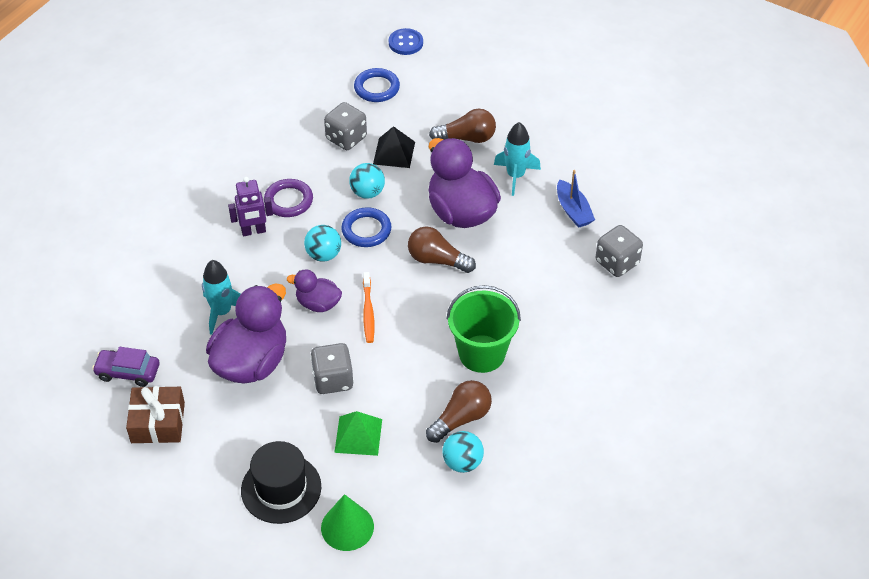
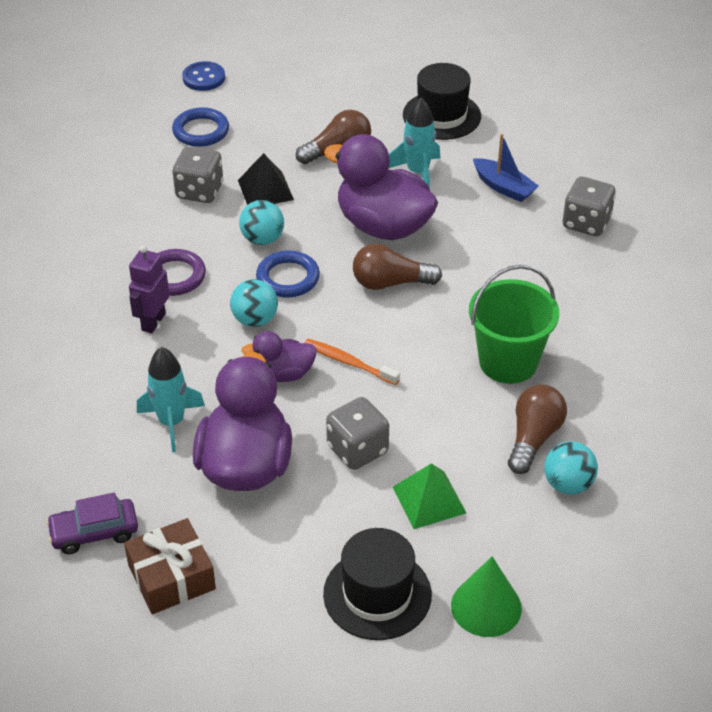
camera: 25 degrees left, 5 degrees down
(253, 231) = (153, 322): purple robot -> purple robot turned 150 degrees clockwise
(368, 312) = (349, 362): orange toothbrush -> orange toothbrush turned 150 degrees clockwise
(565, 133) = (441, 116): none -> black hat

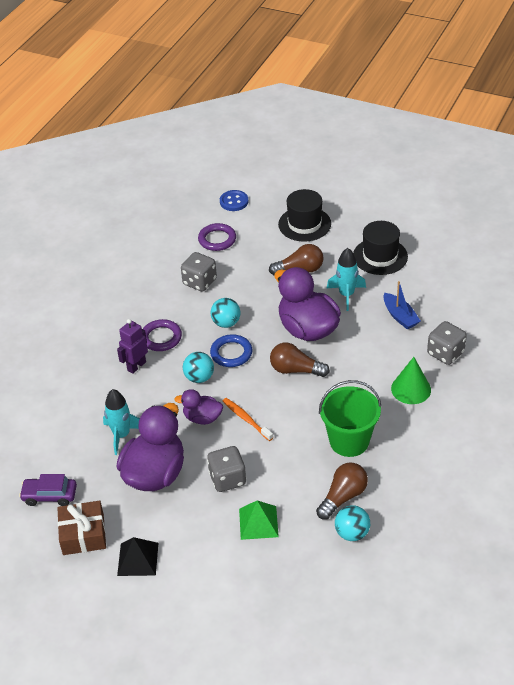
camera: 20 degrees right, 0 degrees up
(201, 131) = (217, 239): blue ring -> purple ring
(265, 190) = (242, 289): black pyramid -> black pyramid (138, 559)
(377, 594) = (201, 576): black hat -> black hat (304, 224)
(486, 606) = (264, 601): green cone -> green cone (411, 389)

